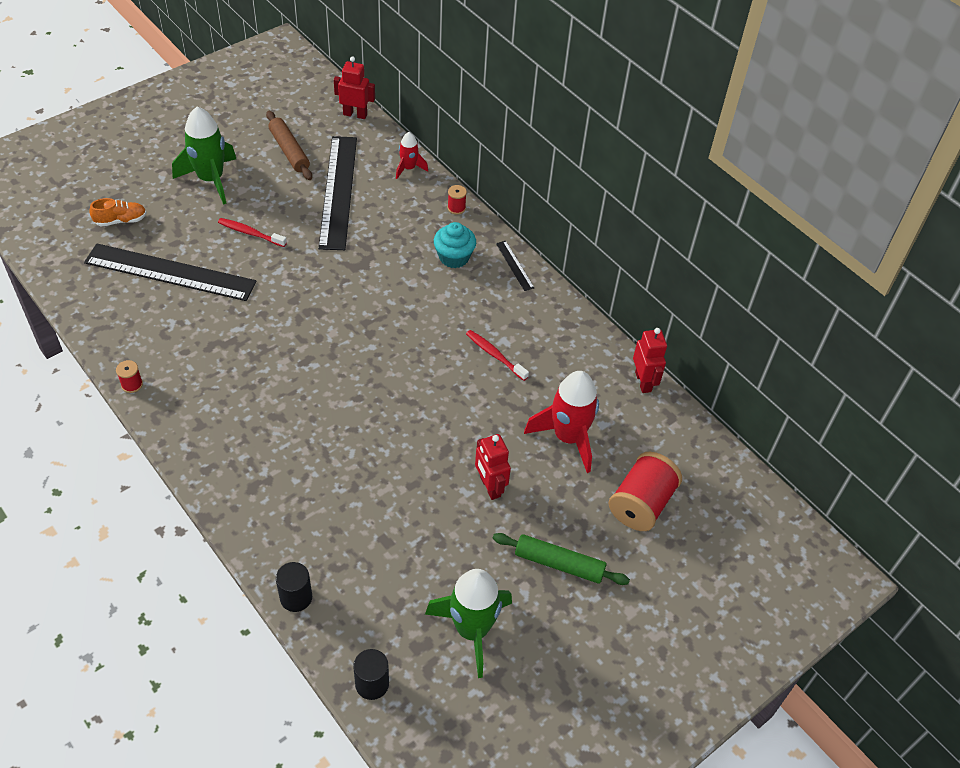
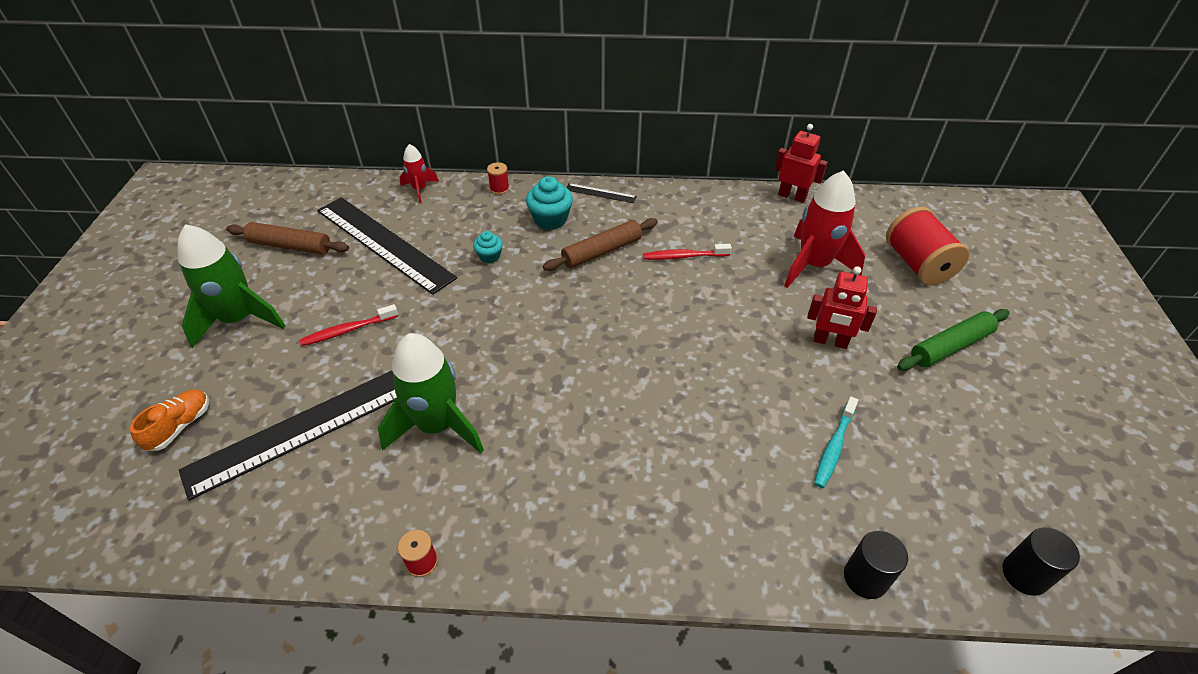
camera: 45 degrees left, 5 degrees down
(355, 114) = (314, 184): red robot -> none
(382, 251) = (489, 256): none -> turquoise cupcake
(388, 535) = (834, 447): none -> turquoise toothbrush
(450, 306) = (601, 251): none -> brown rolling pin
(472, 629) = (994, 449): green rocket -> green rocket (437, 425)

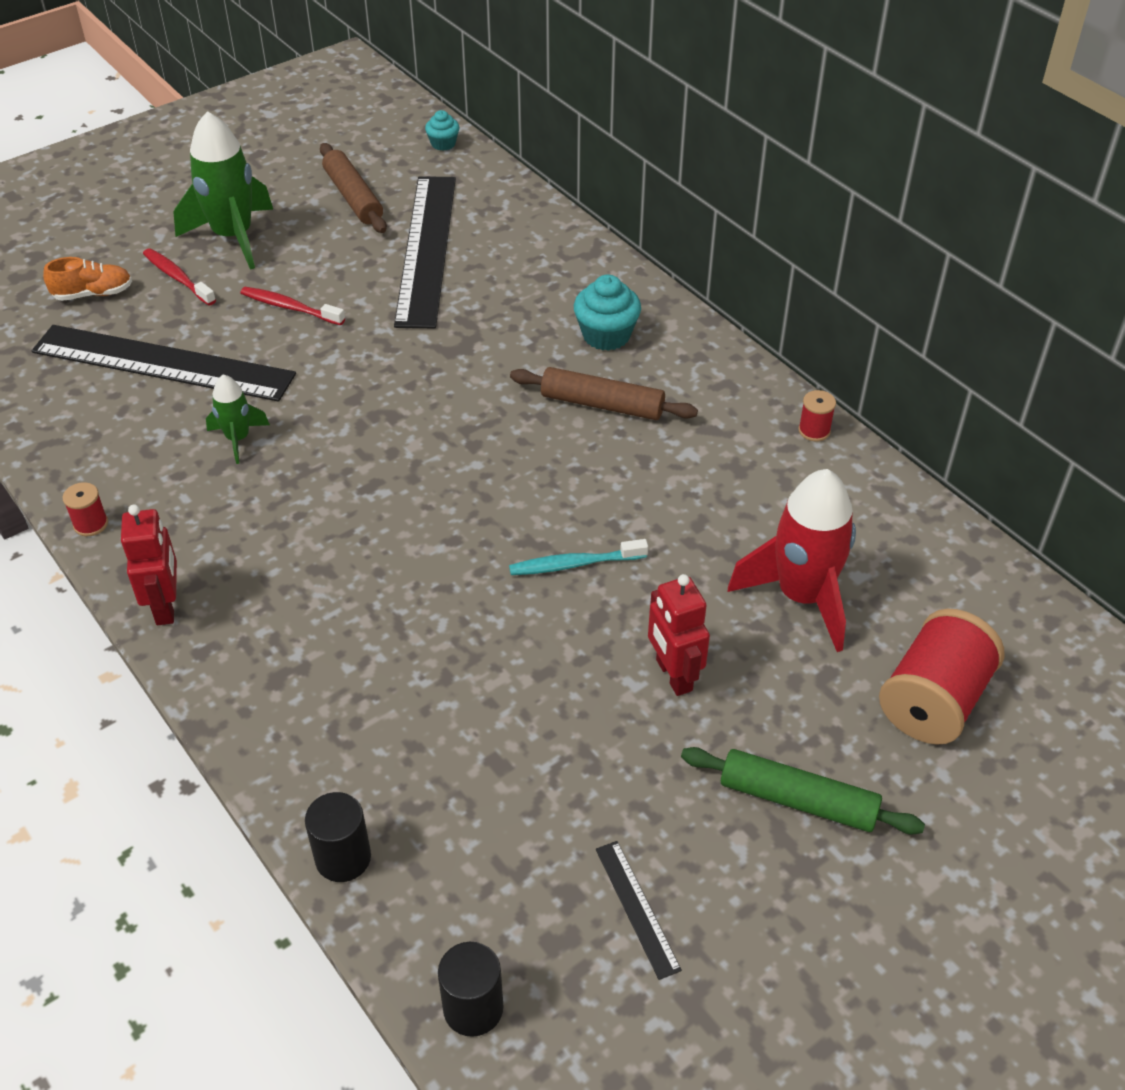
camera: 50 degrees right, 0 degrees up
(419, 189) = (534, 216): red rocket -> none
(437, 425) = (238, 439): green rocket -> green rocket, size x0.52
(489, 256) = (493, 329): turquoise cupcake -> turquoise cupcake (443, 144)
(499, 189) = (608, 268): red spool -> red spool (814, 430)
(600, 193) = (702, 345): black ruler -> black ruler (637, 908)
(684, 256) = (675, 474): red toothbrush -> red toothbrush (177, 277)
(792, 196) = (921, 511): red robot -> red robot (166, 606)
(834, 447) = (502, 753): turquoise toothbrush -> turquoise toothbrush (574, 564)

